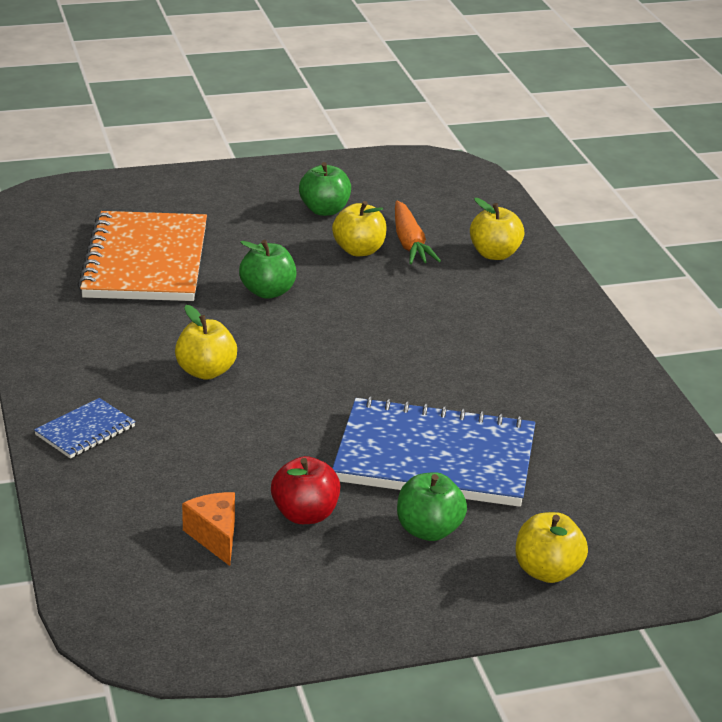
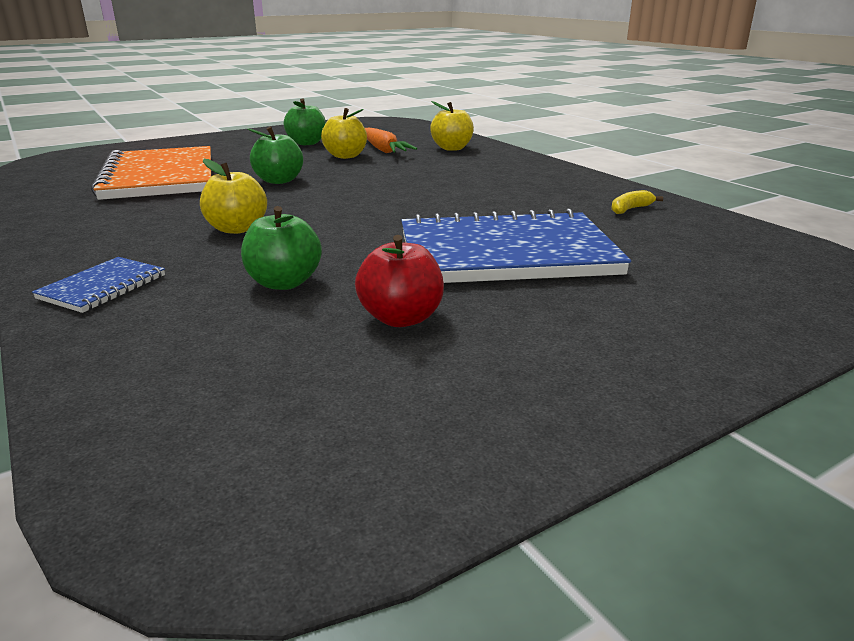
camera: 15 degrees left, 5 degrees down
(215, 537) = (297, 359): orange cheese -> none
(429, 530) = (552, 309): green apple -> green apple (284, 283)
(547, 571) = (714, 322): yellow apple -> none
(609, 416) = (630, 209): none -> yellow banana

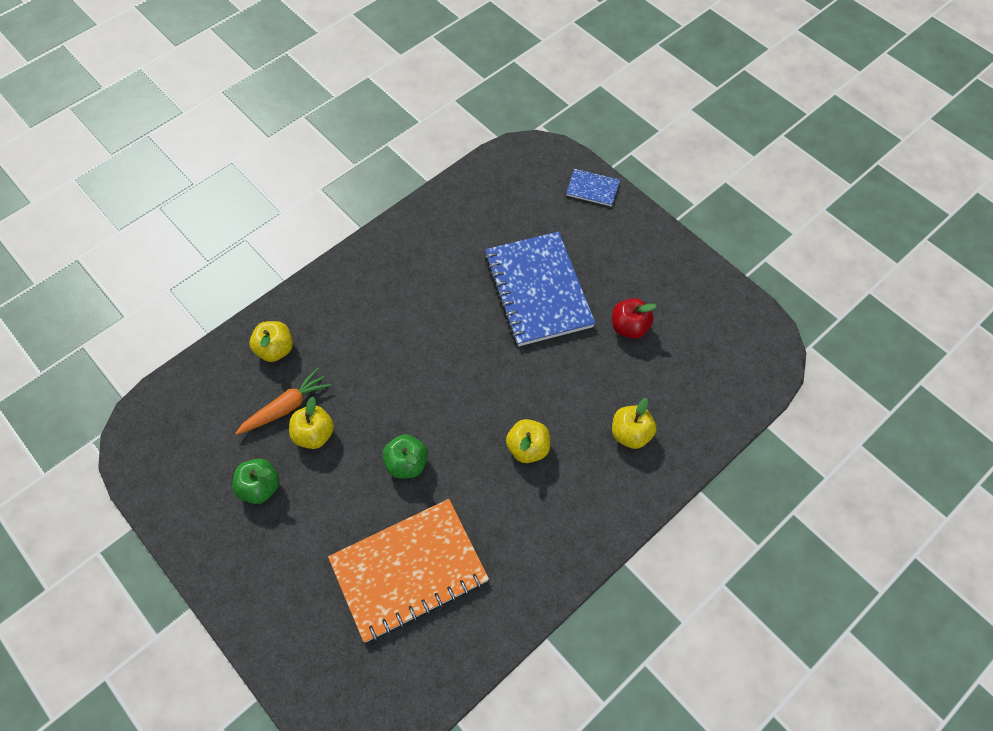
camera: 100 degrees left, 35 degrees up
(103, 287) = (633, 479): blue notebook -> blue notebook (592, 189)
(182, 294) = (630, 434): none -> yellow apple
(284, 283) = (604, 390): green apple -> none
(630, 209) = (444, 227): yellow banana -> none

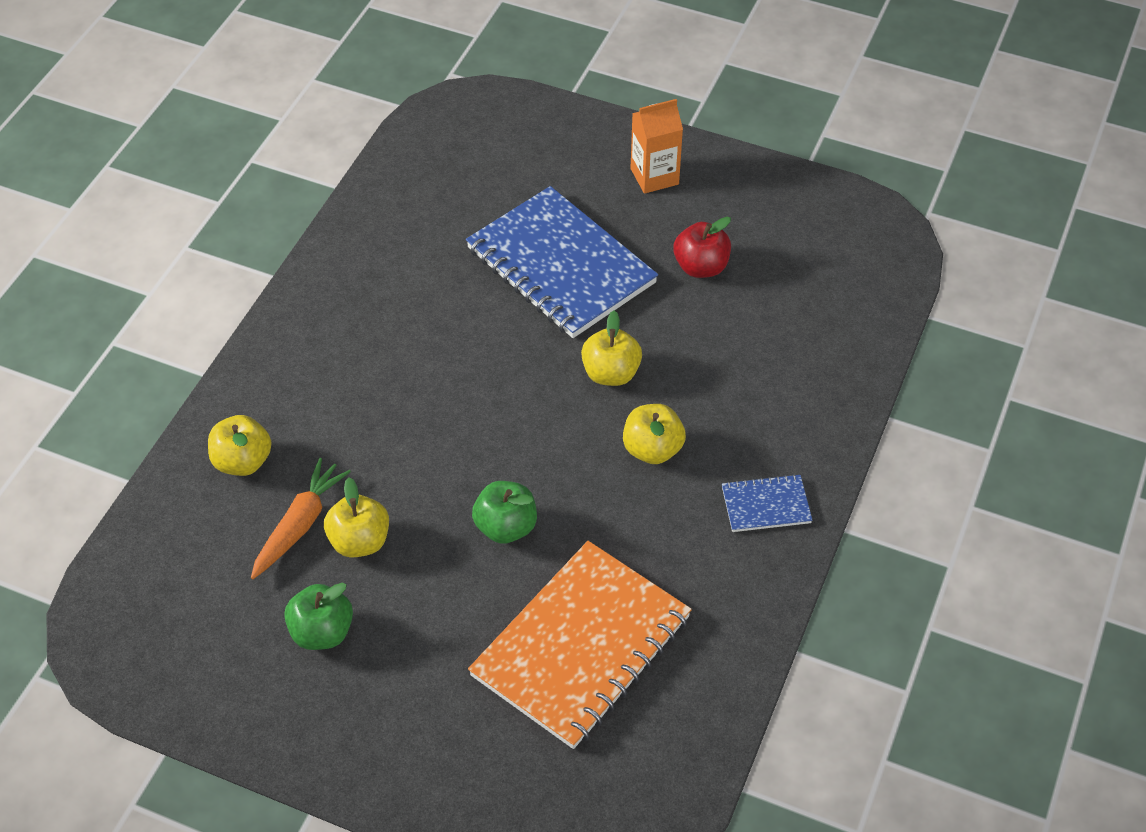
camera: 25 degrees left, 10 degrees down
(592, 189) = (563, 125): blue notebook -> blue notebook (766, 505)
(630, 434) = (771, 385): yellow apple -> yellow apple (611, 373)
(633, 248) = (654, 176): none -> orange carton

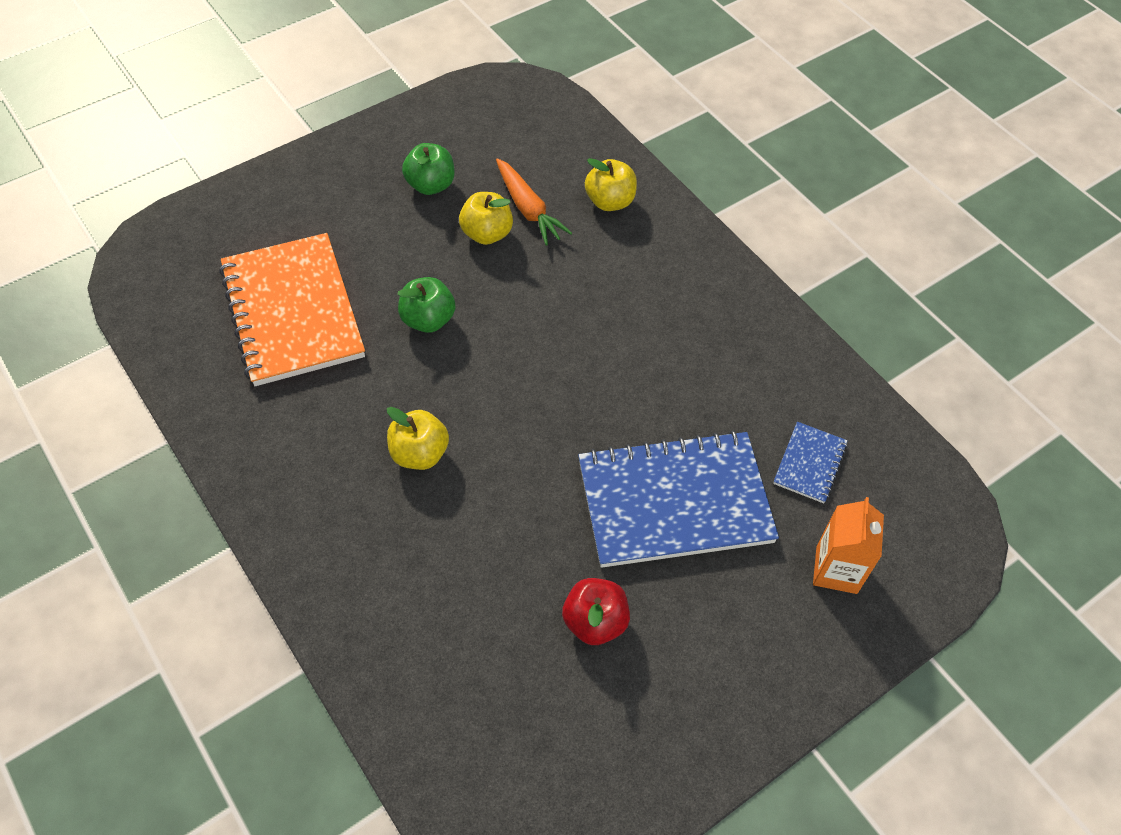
camera: 120 degrees right, 5 degrees up
(611, 373) = (521, 469): yellow apple -> none
(654, 176) = (749, 657): orange carton -> orange carton (836, 570)
(766, 505) = (299, 501): blue notebook -> blue notebook (809, 463)

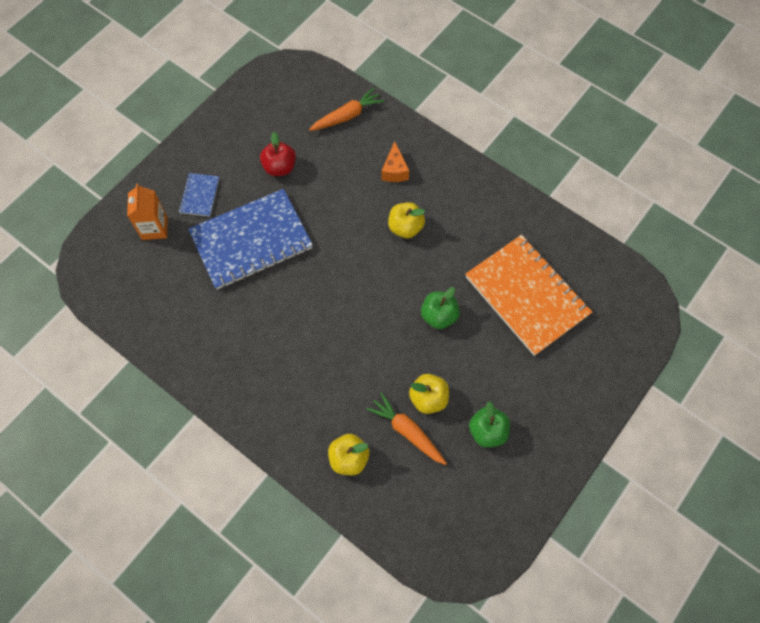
camera: 165 degrees right, 10 degrees up
(394, 555) = (394, 170): none -> orange cheese
(436, 694) = (347, 116): none -> orange carrot
(809, 463) = (175, 286): blue notebook -> blue notebook (200, 195)

